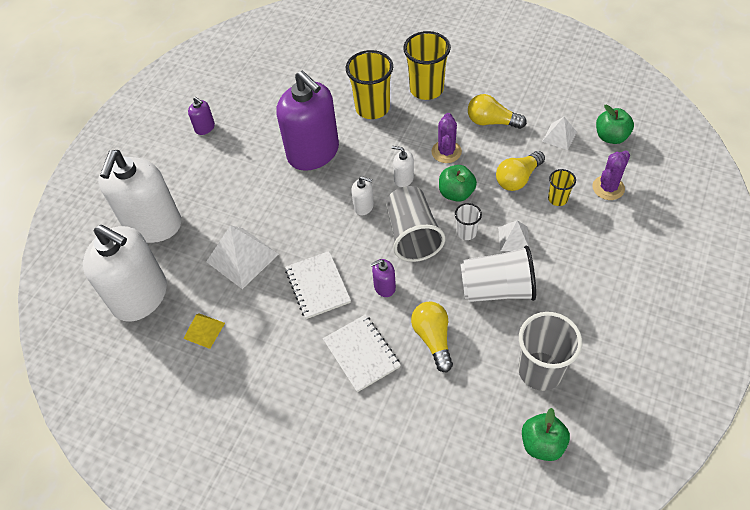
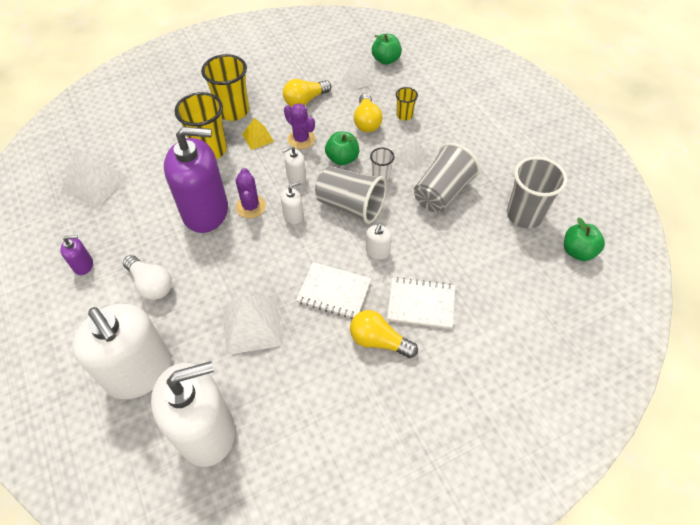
camera: 55 degrees left, 0 degrees up
(204, 330) = (294, 400): yellow pyramid -> yellow pyramid (258, 137)
(223, 175) = (151, 284): none -> white light bulb
(275, 75) = (95, 183): none -> white pyramid
(384, 287) = (377, 251): purple soap dispenser -> white soap dispenser
(433, 339) = (448, 253): yellow light bulb -> yellow light bulb (378, 341)
(496, 289) = (442, 192): white cup -> grey cup
(608, 188) = (422, 88): purple cactus -> purple cactus (251, 206)

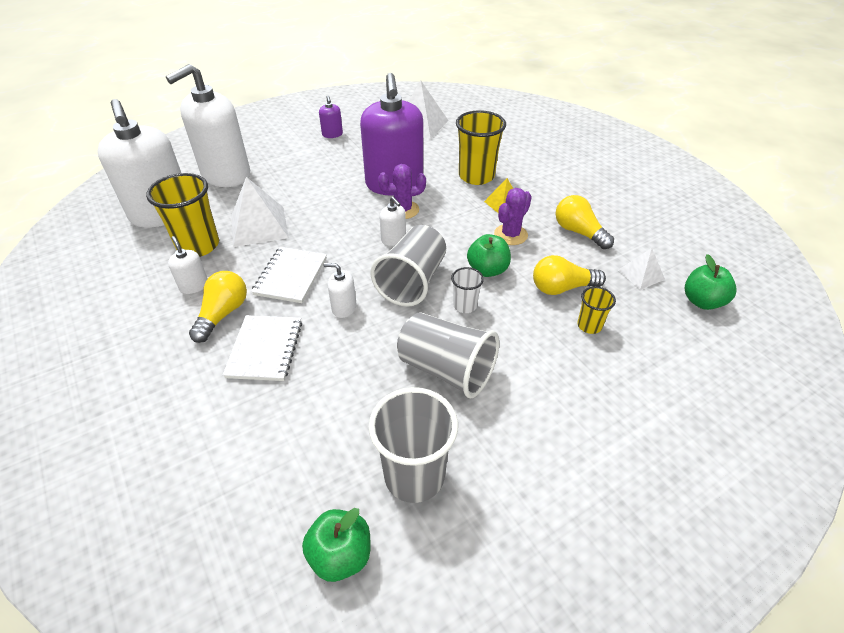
camera: 85 degrees right, 10 degrees down
(151, 284) = (310, 167): white light bulb -> none
(233, 111) = (539, 183): yellow cup -> yellow cup (198, 246)
(296, 177) = (450, 236): white soap dispenser -> white soap dispenser (194, 286)
(411, 157) = (508, 335): white pyramid -> none

